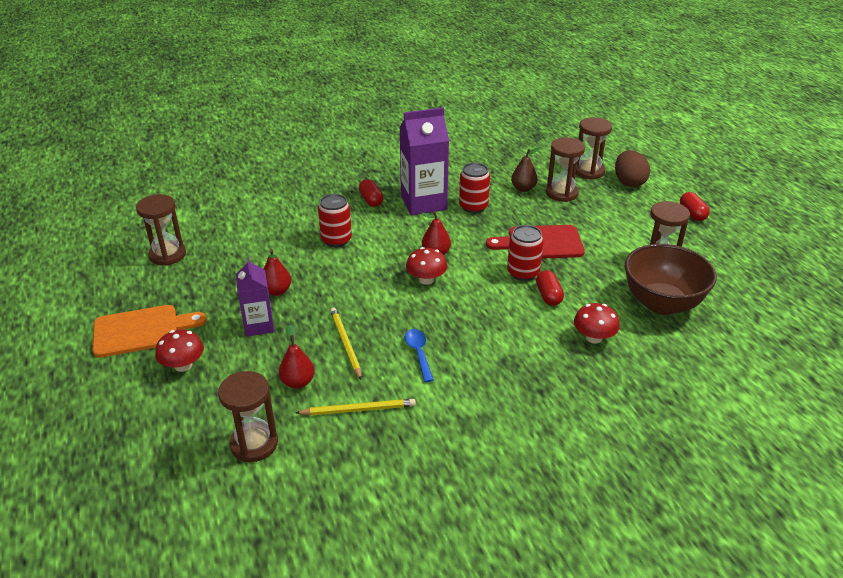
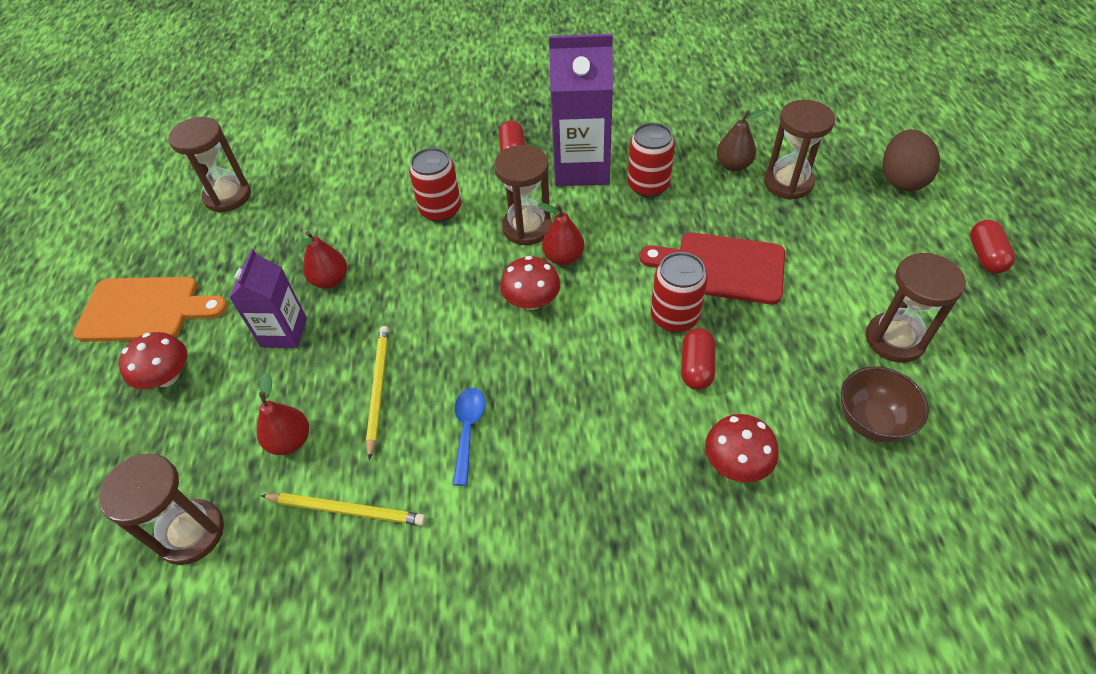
camera: 20 degrees right, 15 degrees up
(588, 171) = (844, 150): brown hourglass -> brown hourglass (527, 227)
(662, 303) = (871, 421): brown bowl -> brown bowl, size x0.58

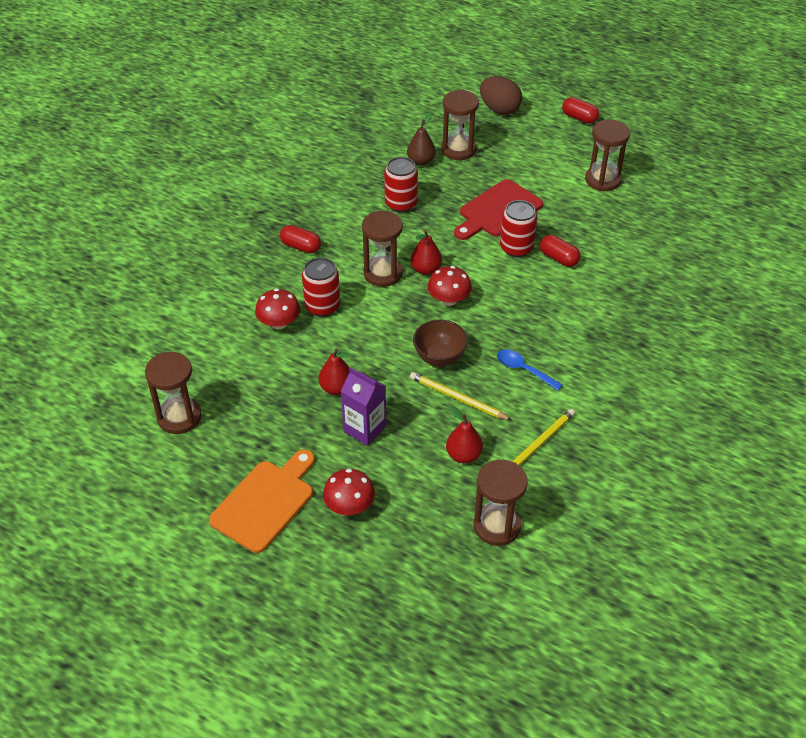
camera: 60 degrees left, 5 degrees down
(581, 167) = (352, 223): purple carton -> none
(736, 462) = (629, 276): red mushroom -> red mushroom (279, 323)
(871, 421) = (643, 217): brown bowl -> brown bowl (439, 357)

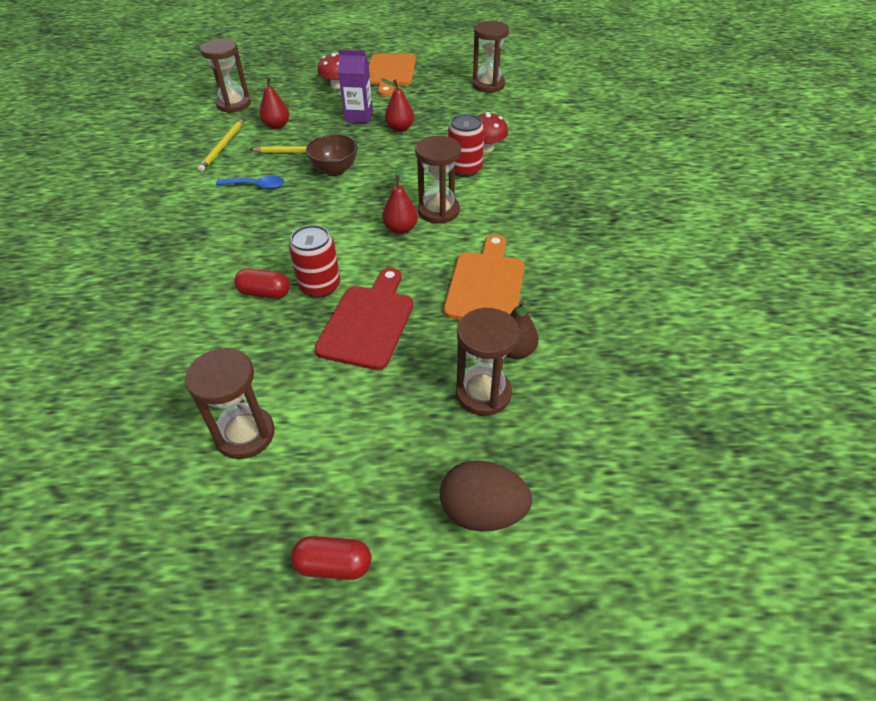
camera: 150 degrees right, 0 degrees up
(301, 247) = (537, 204): red capsule -> none
(401, 204) = (486, 284): red can -> orange cutting board
(449, 300) = (358, 212): red mushroom -> none

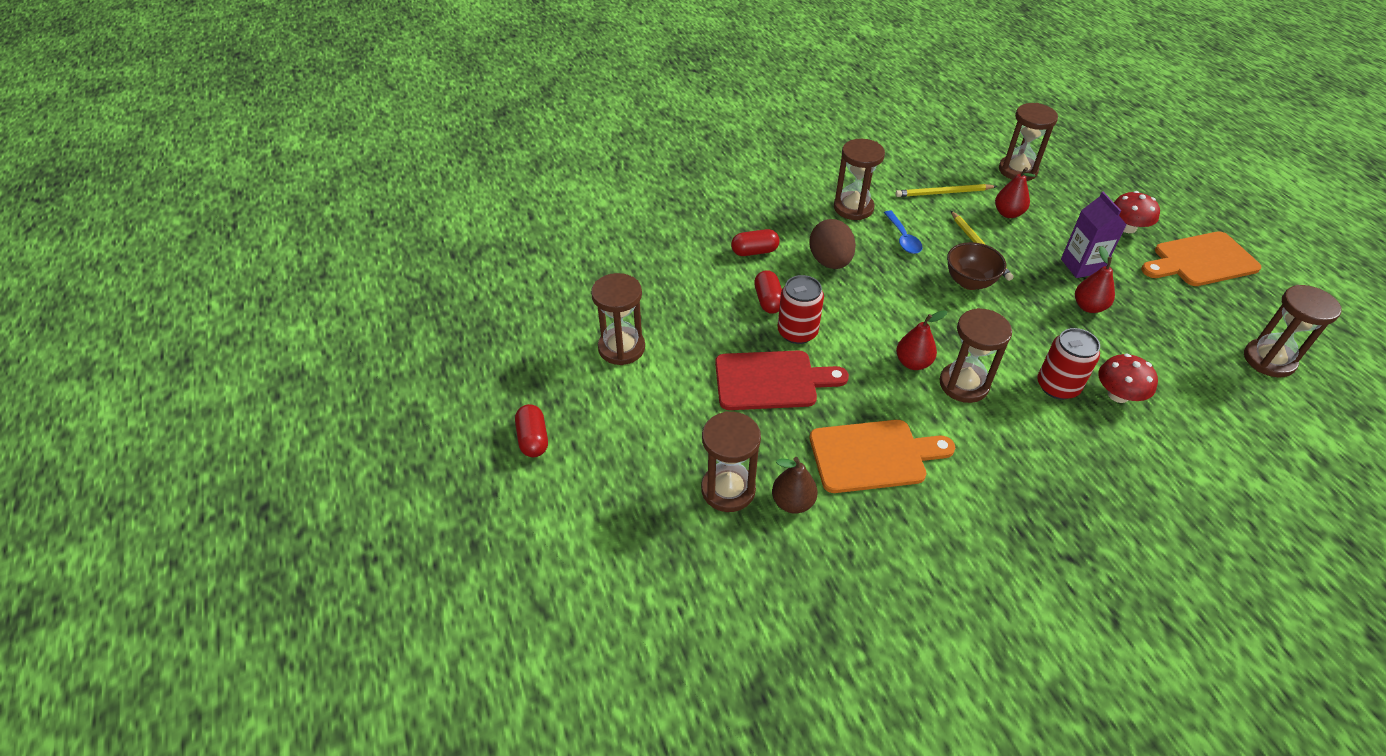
camera: 70 degrees right, 0 degrees up
(189, 282) = (754, 251): none -> red capsule
(191, 200) = (853, 208): none -> brown hourglass
(482, 512) = (605, 520): brown egg -> brown egg (830, 262)

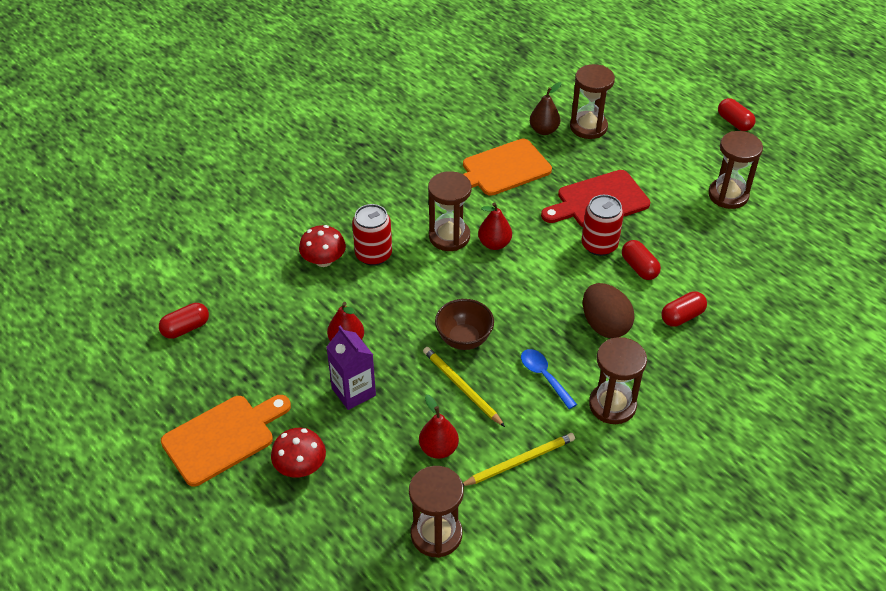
camera: 160 degrees right, 0 degrees up
(1268, 360) = (186, 328): brown hourglass -> red capsule

